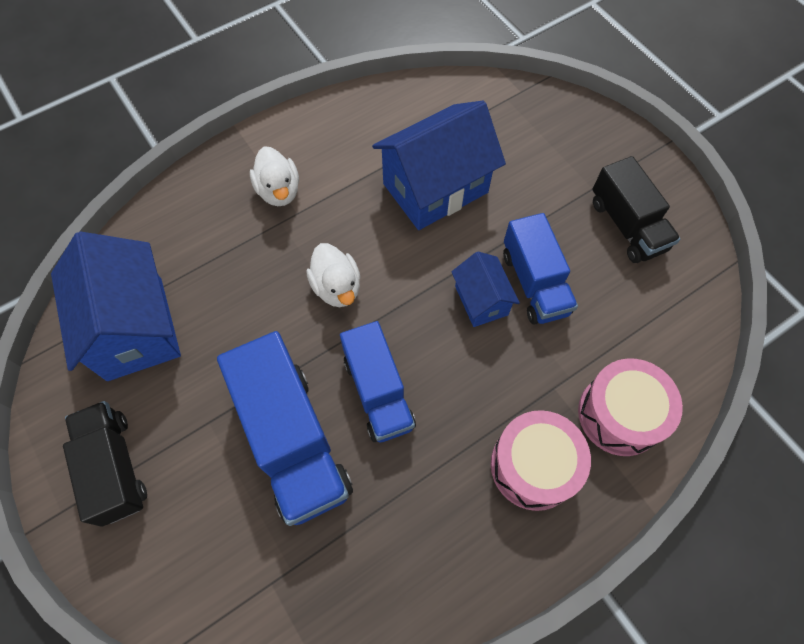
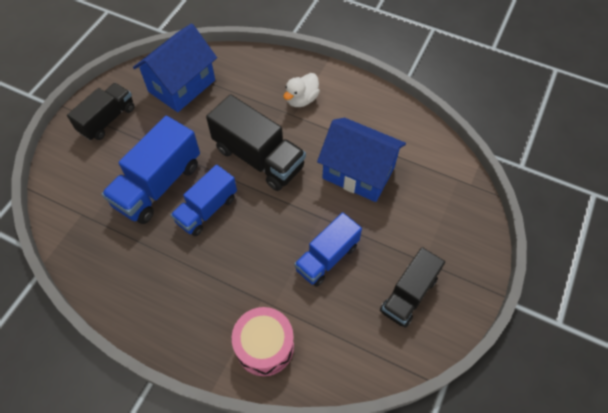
camera: 60 degrees right, 5 degrees down
(337, 287) = (258, 158): white duck -> black truck
(481, 300) = (296, 234): blue house -> none
(533, 466) = (205, 310): pink drum -> none

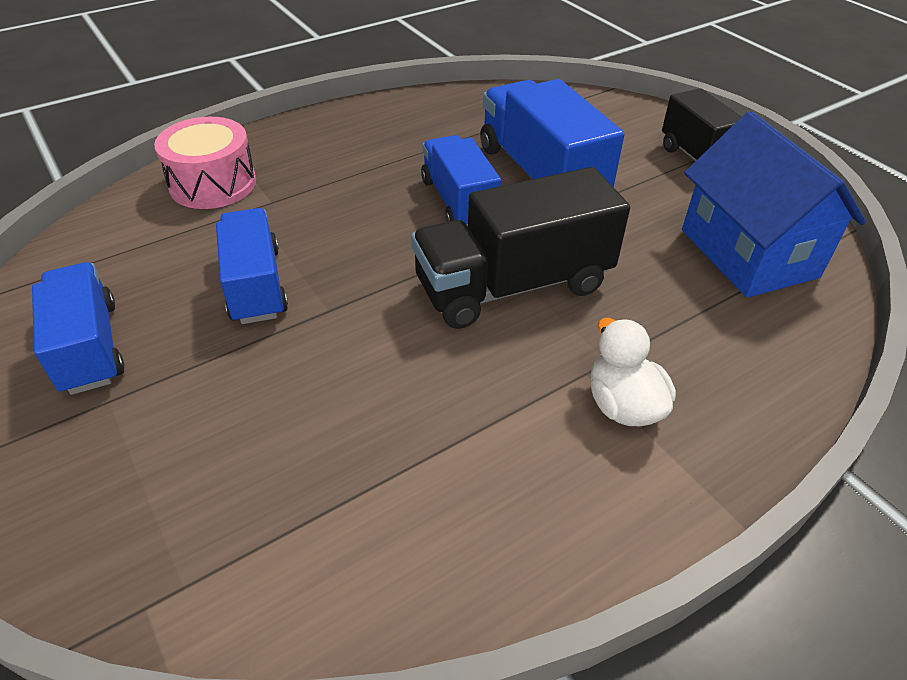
camera: 120 degrees right, 15 degrees down
(358, 173) = (367, 405): blue house -> none
(408, 294) = (89, 347): black truck -> blue truck

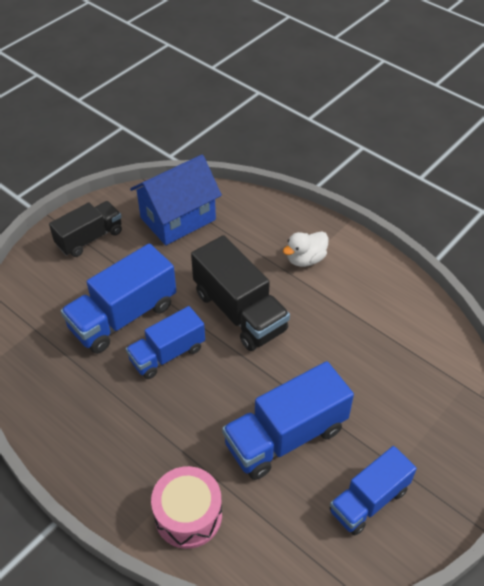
camera: 105 degrees left, 5 degrees up
(256, 285) = (285, 436): blue truck -> blue truck, size x1.50

